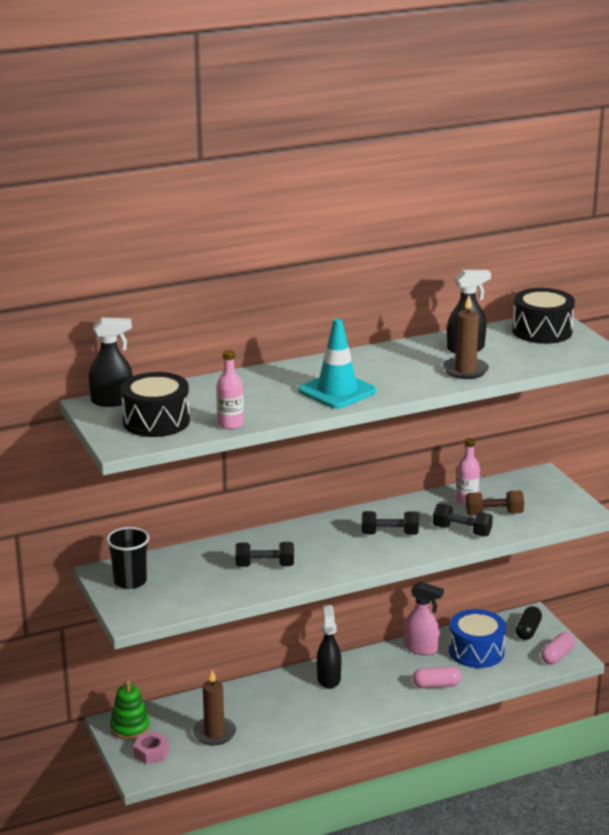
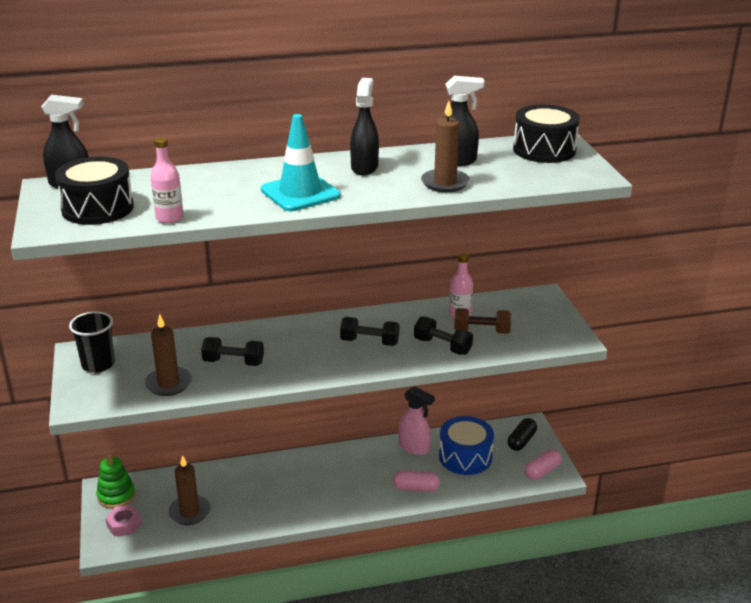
camera: 10 degrees right, 5 degrees up
(211, 591) = (168, 384): none -> brown candle
(328, 679) = (317, 468): black spray bottle -> black spray bottle (364, 167)

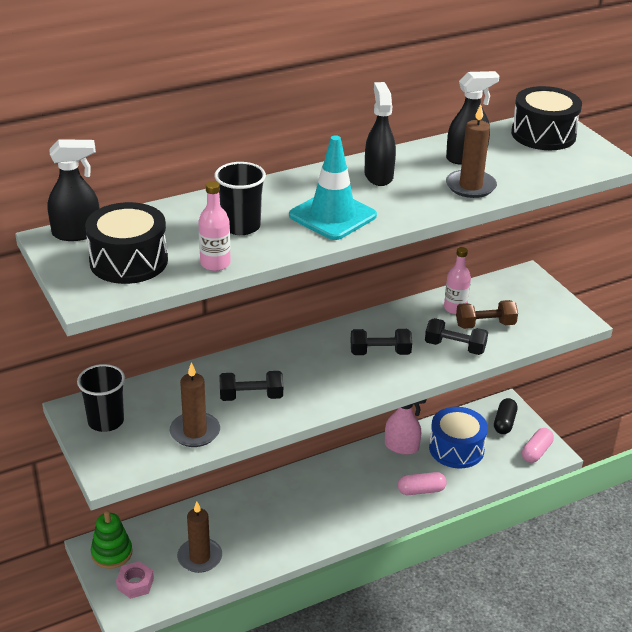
camera: 15 degrees left, 5 degrees up
(213, 193) = (241, 226): none -> black cup

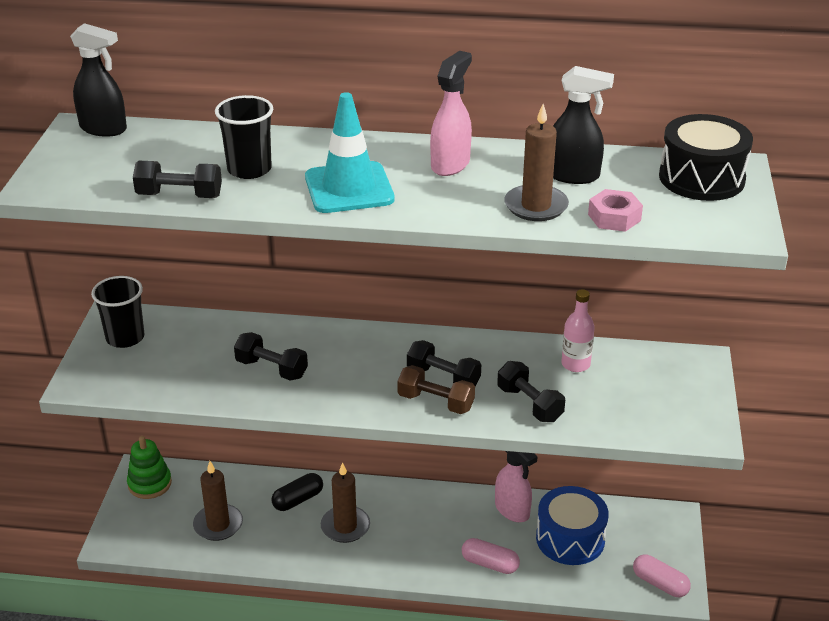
camera: 35 degrees right, 0 degrees up
(128, 261) = (111, 167): black drum -> none
(135, 584) = (143, 521): pink nut -> pink nut (614, 217)
(195, 432) = (187, 380): brown candle -> brown candle (345, 526)
(215, 264) = (179, 195): pink bottle -> black dumbbell
(378, 176) = (450, 164): black spray bottle -> pink spray bottle
(485, 325) = (590, 394): brown dumbbell -> brown dumbbell (435, 402)
(504, 423) = (652, 536): black capsule -> black capsule (298, 500)
(536, 452) = (660, 584): pink capsule -> pink capsule turned 60 degrees clockwise

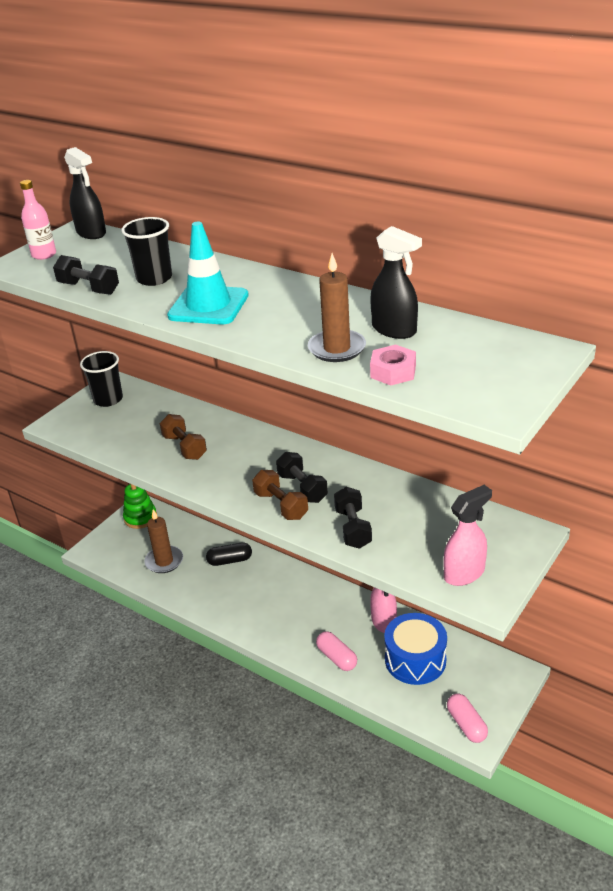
camera: 30 degrees right, 0 degrees up
(271, 369) = (184, 447): black dumbbell -> brown dumbbell
(345, 526) = (249, 591): brown candle -> none
(450, 164) = (304, 302): pink spray bottle -> pink spray bottle (464, 573)
(575, 364) = (417, 506): pink bottle -> pink bottle (44, 255)
(701, 178) = (508, 354): black drum -> none

